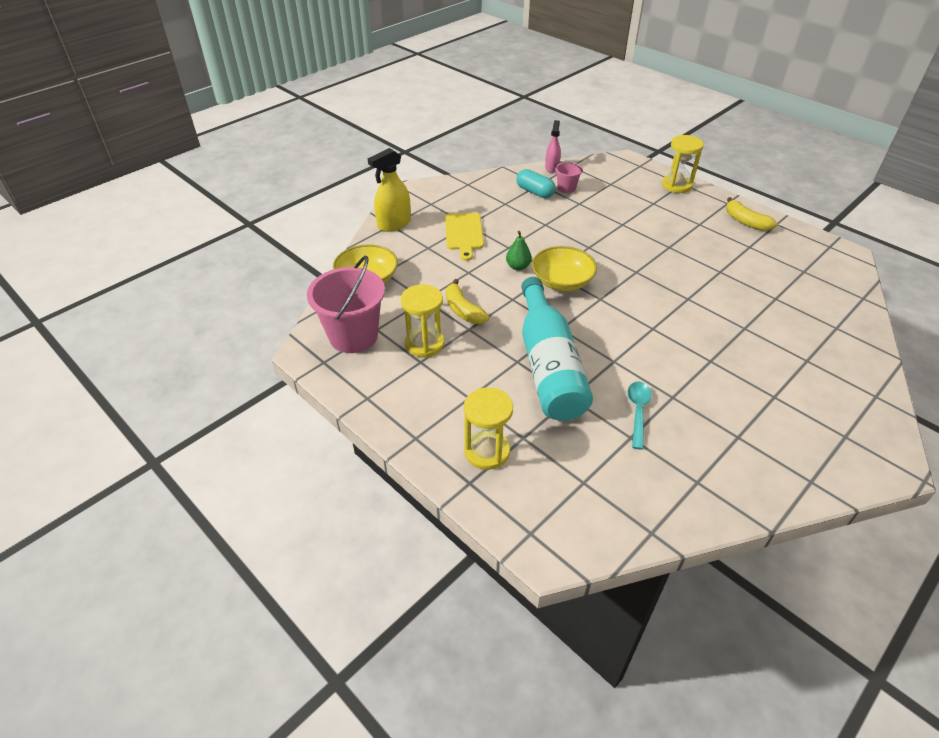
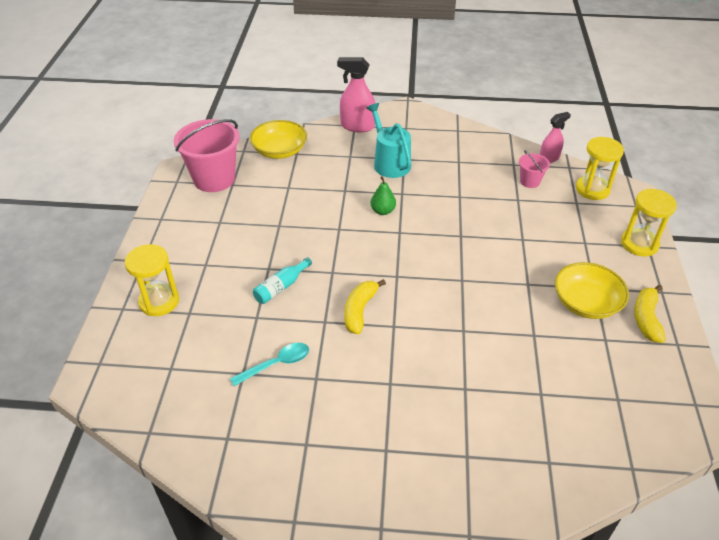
camera: 50 degrees right, 0 degrees up
(394, 224) = (357, 126): yellow spray bottle -> pink spray bottle
(424, 344) = (240, 214): yellow hourglass -> yellow hourglass (592, 189)
(463, 310) = (297, 212): yellow banana -> yellow banana (359, 311)
(464, 233) = (389, 163): yellow cutting board -> turquoise watering can
(535, 192) = (498, 168): turquoise capsule -> none
(548, 365) = (281, 287): turquoise bottle -> turquoise bottle, size x0.41
(562, 281) = (393, 243): yellow bowl -> yellow bowl (586, 303)

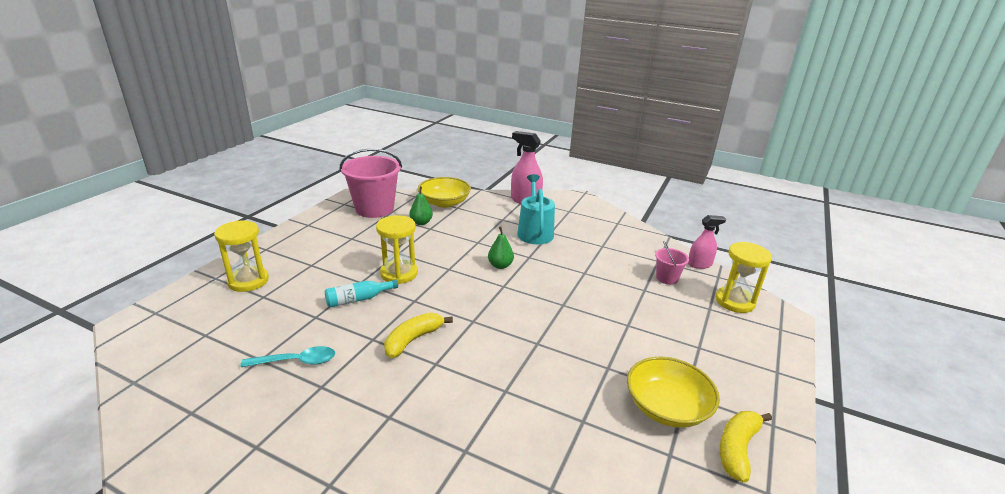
camera: 20 degrees right, 15 degrees down
(274, 183) = (421, 222): none -> green pear
(639, 244) = (767, 366): yellow hourglass -> yellow hourglass (399, 273)

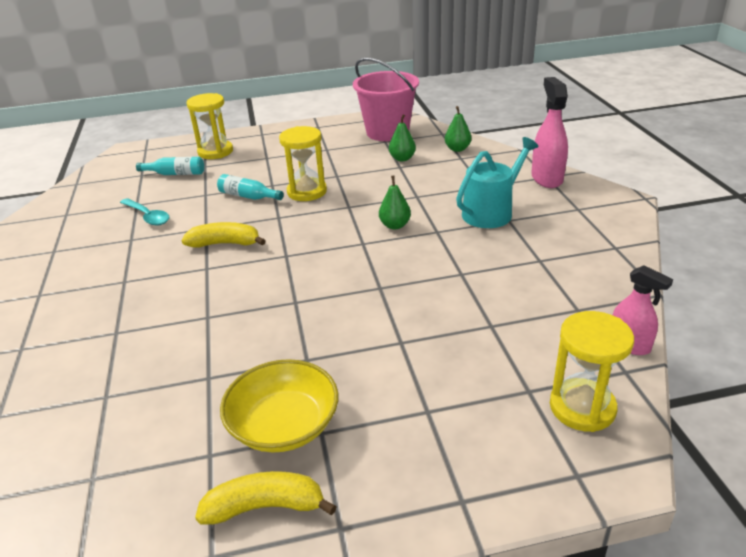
camera: 55 degrees right, 5 degrees up
(245, 316) = (175, 174): none -> turquoise bottle
(444, 202) = (457, 149): yellow bowl -> green pear
(667, 278) = (546, 331): pink bucket -> none

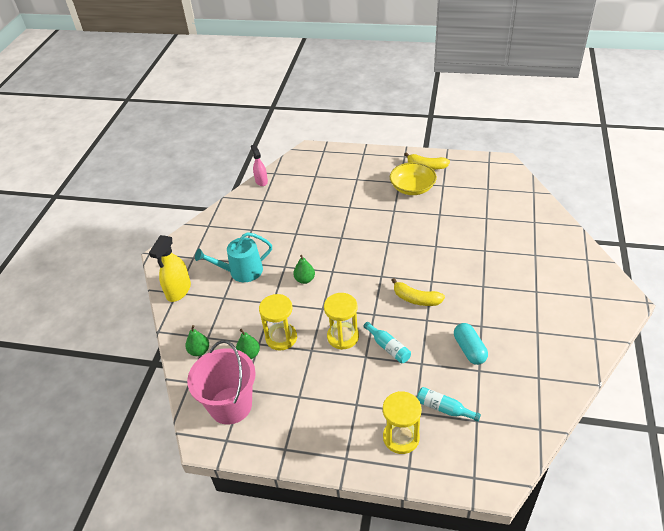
camera: 155 degrees left, 10 degrees up
(147, 216) = (469, 349): turquoise spoon -> turquoise capsule
(546, 178) = (178, 291): pink spray bottle -> yellow spray bottle
(582, 407) = (302, 166): yellow hourglass -> yellow hourglass (281, 338)

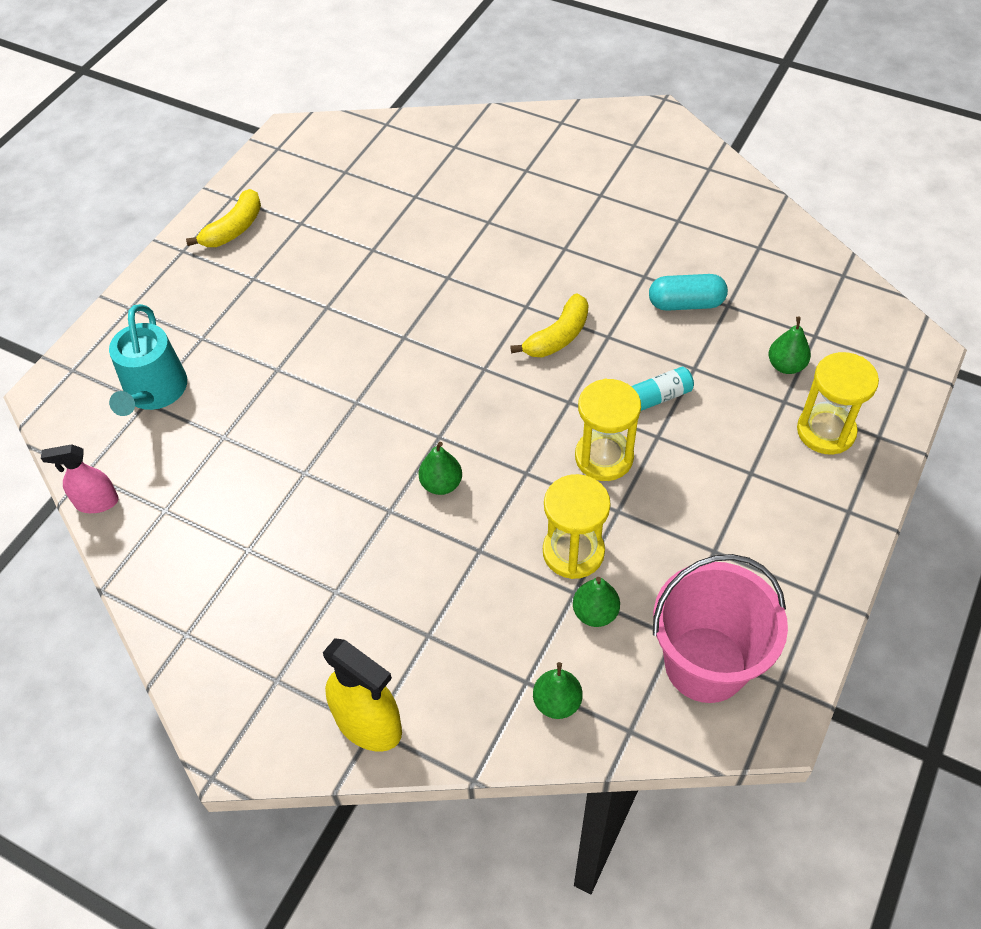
camera: 75 degrees left, 10 degrees up
(241, 271) = (367, 590): turquoise watering can -> turquoise watering can (154, 392)
(412, 188) = (281, 264): yellow bowl -> none
(444, 408) = (786, 366): turquoise bottle -> green pear

